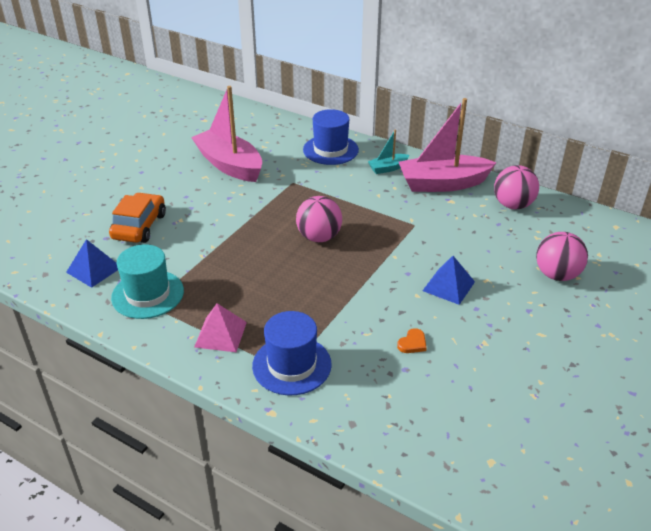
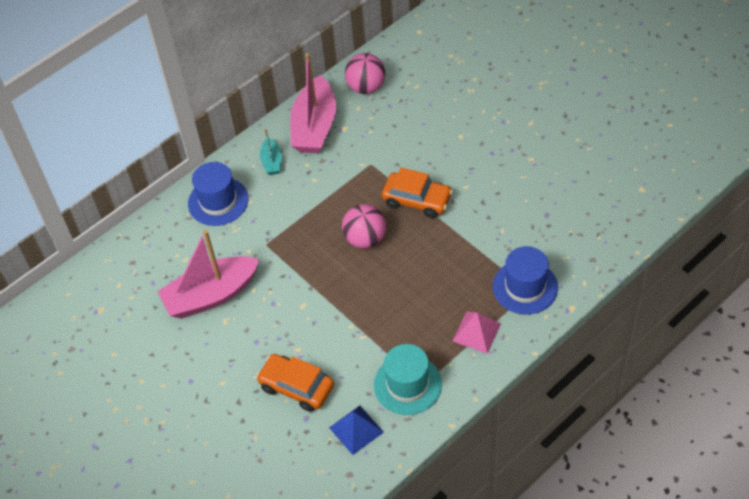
camera: 70 degrees left, 15 degrees up
(382, 263) = (417, 200): none -> orange car
(412, 343) = (520, 203): orange heart -> none
(448, 286) = (460, 162): blue pyramid -> none
(557, 275) = (467, 90): pink ball -> none

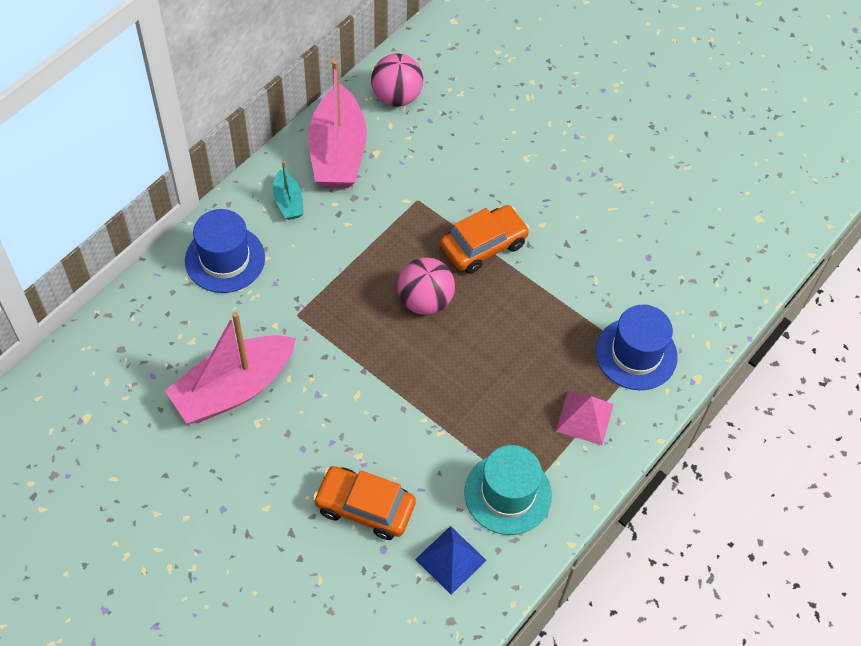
camera: 15 degrees left, 5 degrees up
(417, 200) = (483, 245): orange car -> orange car turned 45 degrees counterclockwise

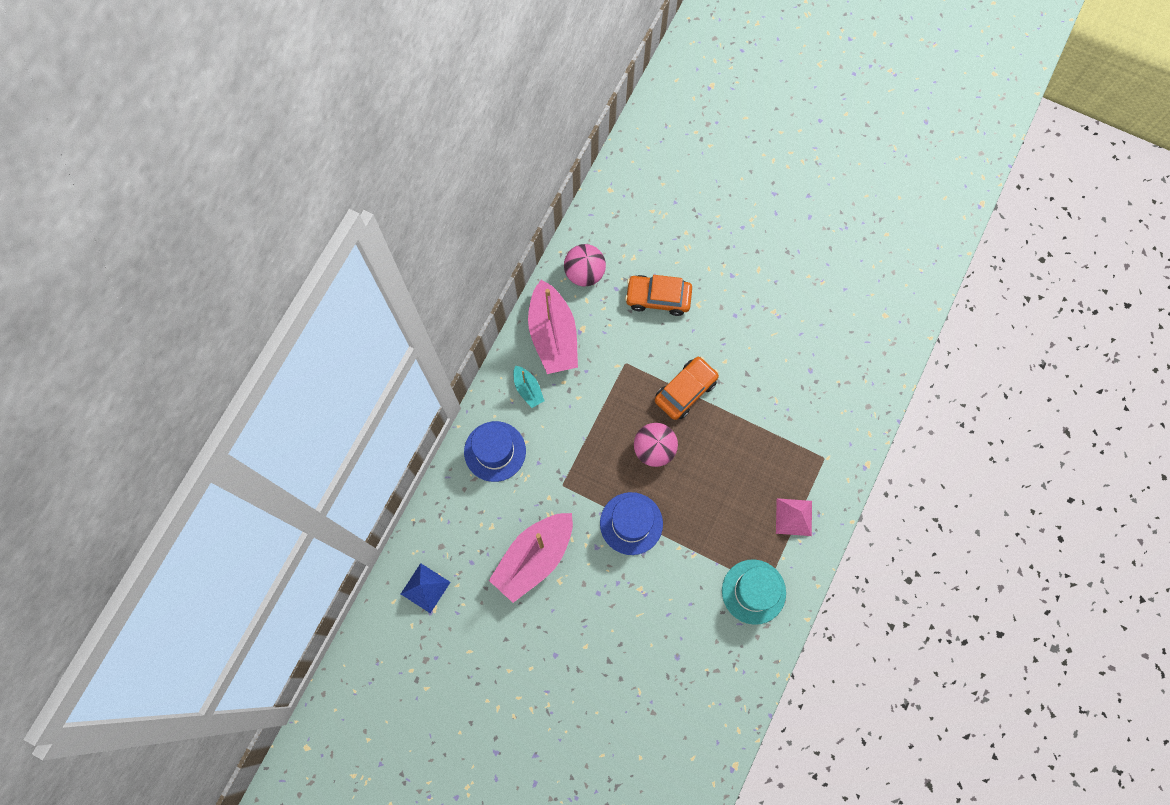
camera: 10 degrees left, 15 degrees up
(365, 507) = (655, 628): orange car -> orange car (658, 298)
(450, 559) = (726, 652): blue pyramid -> blue pyramid (425, 588)
(636, 354) = (819, 455): blue hat -> blue hat (631, 523)

